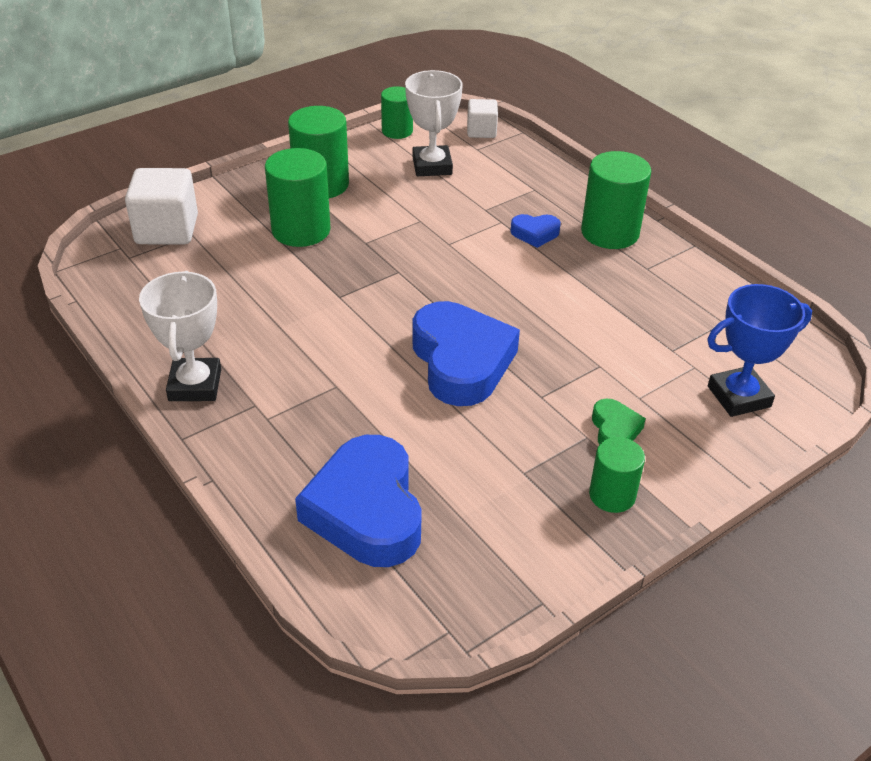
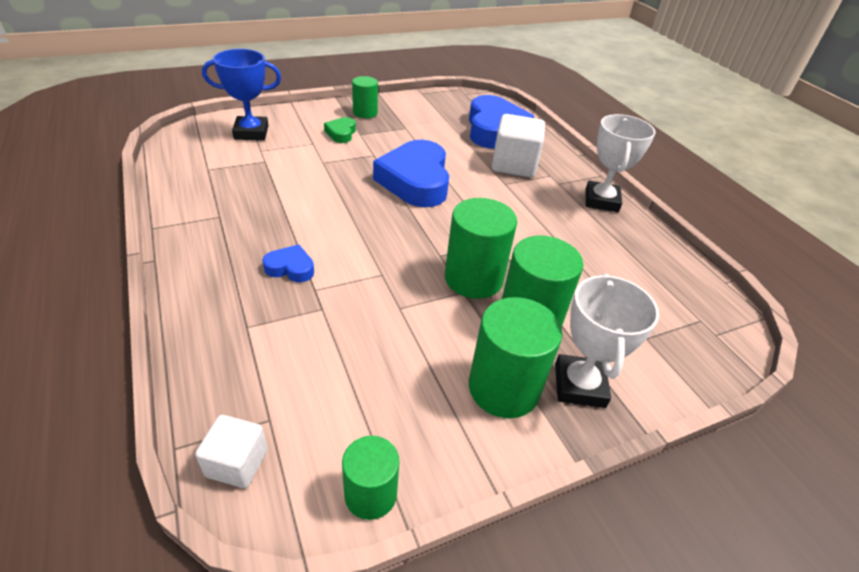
camera: 170 degrees left, 0 degrees up
(167, 230) = (676, 349): white cube -> white cube (514, 165)
(432, 166) = (350, 394): white trophy -> white trophy (579, 385)
(610, 232) = (216, 255): green cylinder -> green cylinder (473, 278)

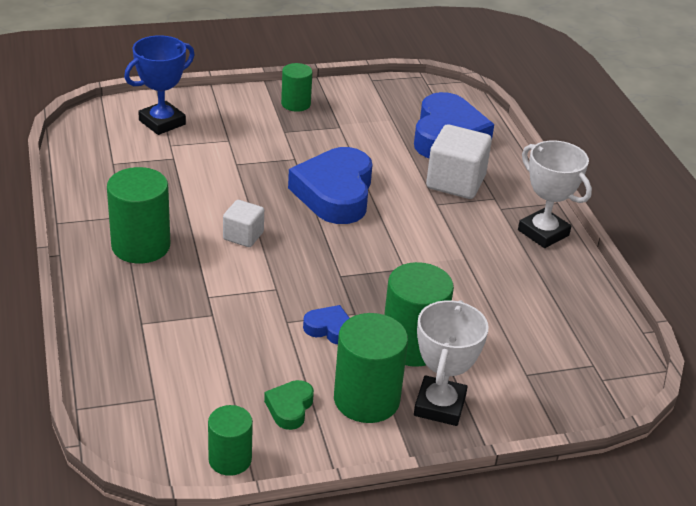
camera: 10 degrees right, 5 degrees down
(237, 463) = (126, 425): white cube -> white cube (243, 236)
(251, 132) = (162, 122): blue trophy -> blue trophy turned 45 degrees counterclockwise
(290, 268) = (187, 274): blue heart -> blue heart (329, 329)
(341, 133) = (263, 129): green heart -> green heart (290, 408)
(473, 278) = (368, 302): green cylinder -> green cylinder (141, 246)
(601, 201) = (543, 233): white trophy -> white trophy turned 60 degrees counterclockwise

